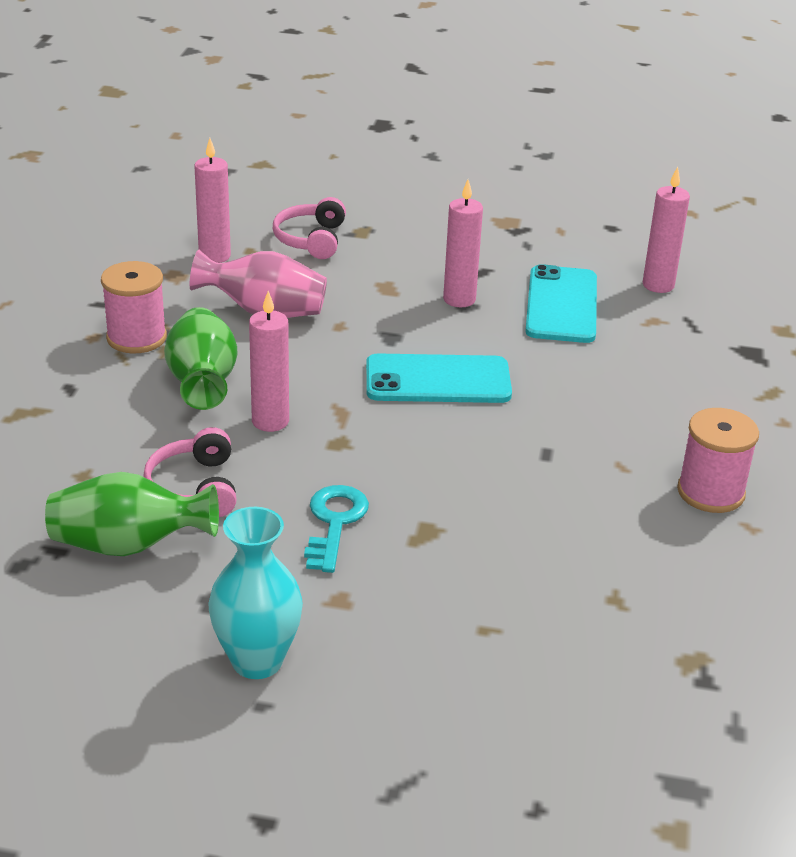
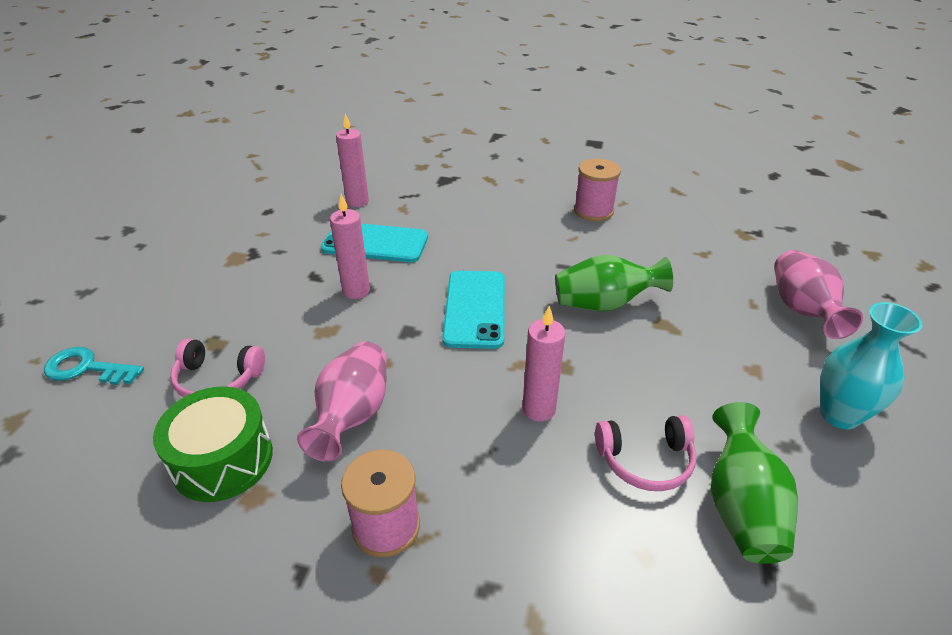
camera: 85 degrees left, 5 degrees up
(202, 383) = (477, 461): green vase -> green vase (604, 304)
(214, 256) = (223, 459): pink candle -> green drum
(334, 523) = (668, 371): turquoise key -> turquoise key (87, 368)
(478, 682) = (802, 310): none -> pink vase

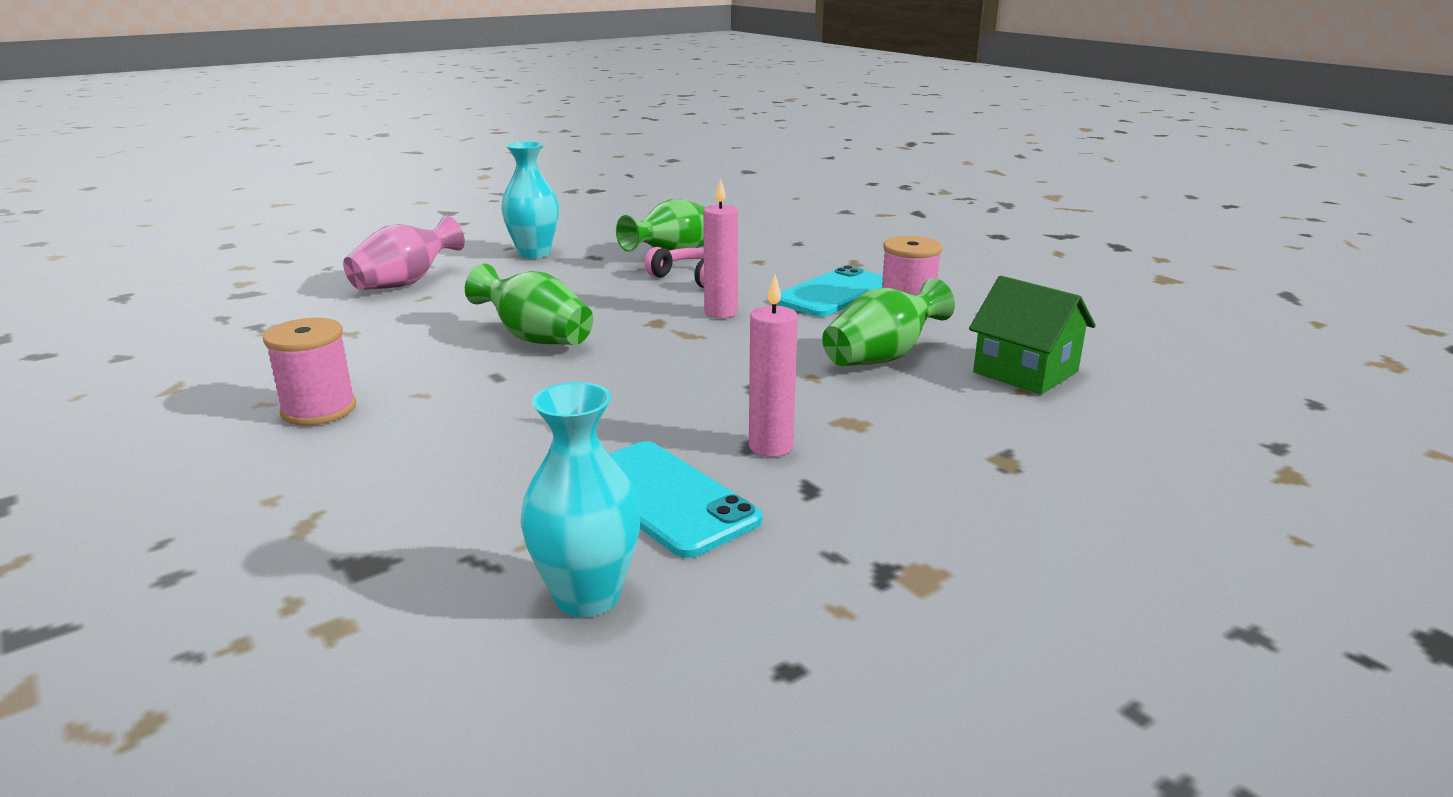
camera: 140 degrees left, 15 degrees down
(87, 368) = (1202, 498): turquoise key -> none
(217, 379) = (1013, 426): pink headphones -> none
(223, 459) = (1025, 372): green drum -> green house
(353, 415) = (882, 357): pink vase -> green vase
(357, 201) = (587, 597): pink candle -> turquoise vase
(475, 309) = (660, 379): turquoise phone -> turquoise phone (834, 293)

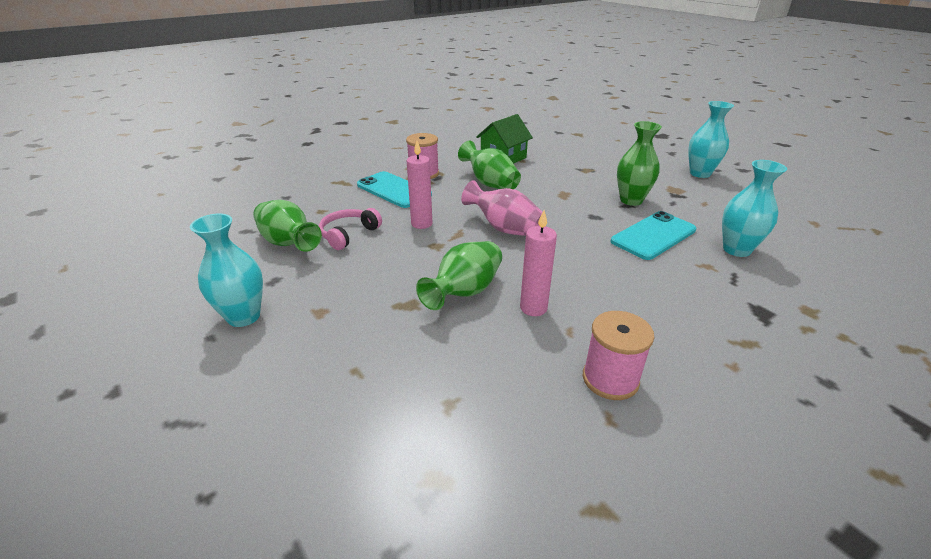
camera: 90 degrees left, 10 degrees up
(405, 283) = (305, 396): pink vase -> pink vase (504, 228)
(770, 447) = (595, 212): pink candle -> pink candle (533, 308)
(836, 497) = (631, 200): none -> green vase
(1073, 656) = (700, 173): none -> turquoise vase

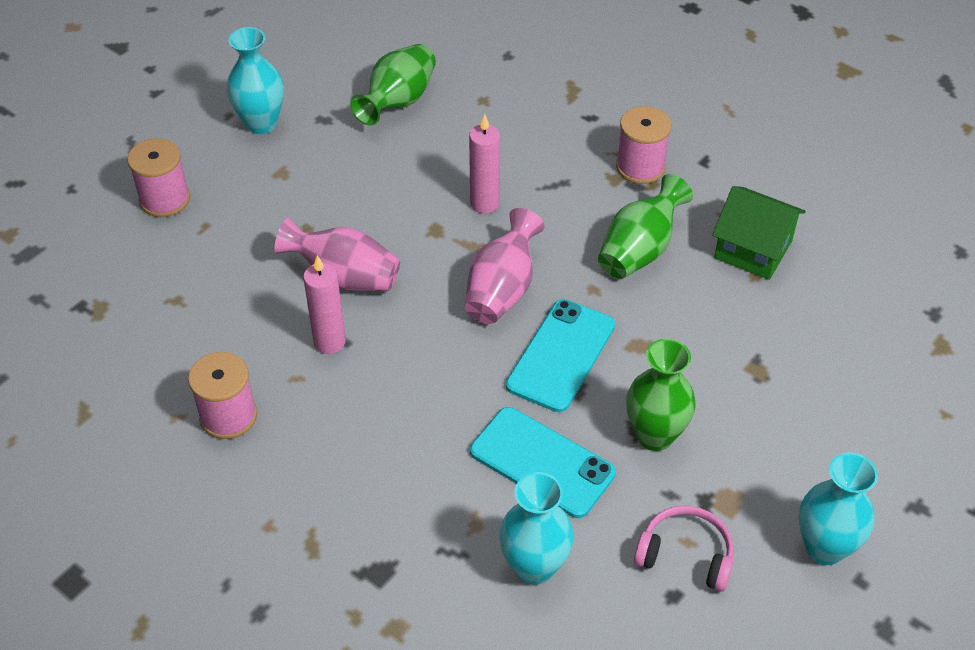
camera: 75 degrees right, 15 degrees up
(295, 399) = (165, 199): none -> pink spool
(348, 234) = (434, 144): pink headphones -> pink headphones (685, 555)
(394, 190) = (571, 150): turquoise phone -> turquoise phone (561, 355)
(465, 292) = (344, 277): green vase -> pink vase

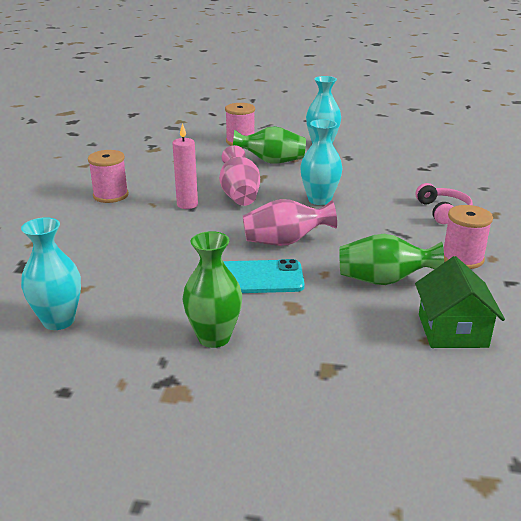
camera: 60 degrees right, 20 degrees down
(398, 101) = (392, 170): green vase -> green vase (271, 162)
(484, 203) = (349, 216): pink candle -> none
(542, 462) = (151, 298): turquoise phone -> none
(685, 555) = (107, 386): pink headphones -> pink headphones (443, 211)
(824, 547) = (163, 467): turquoise vase -> turquoise vase (319, 200)

